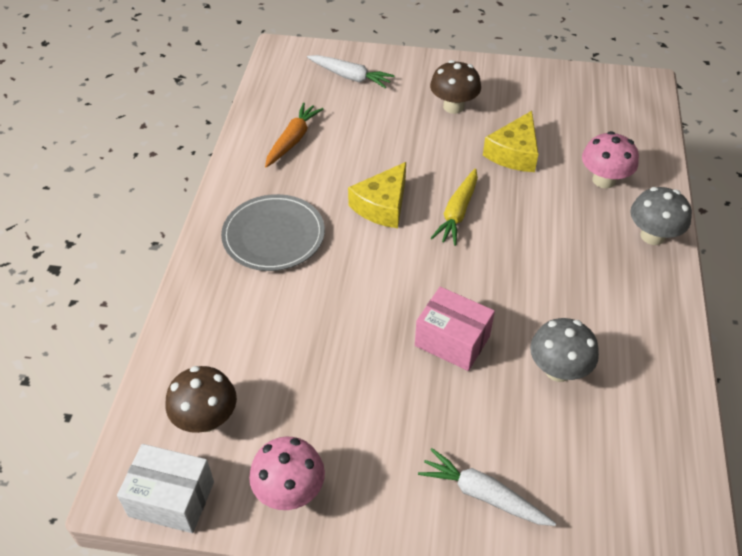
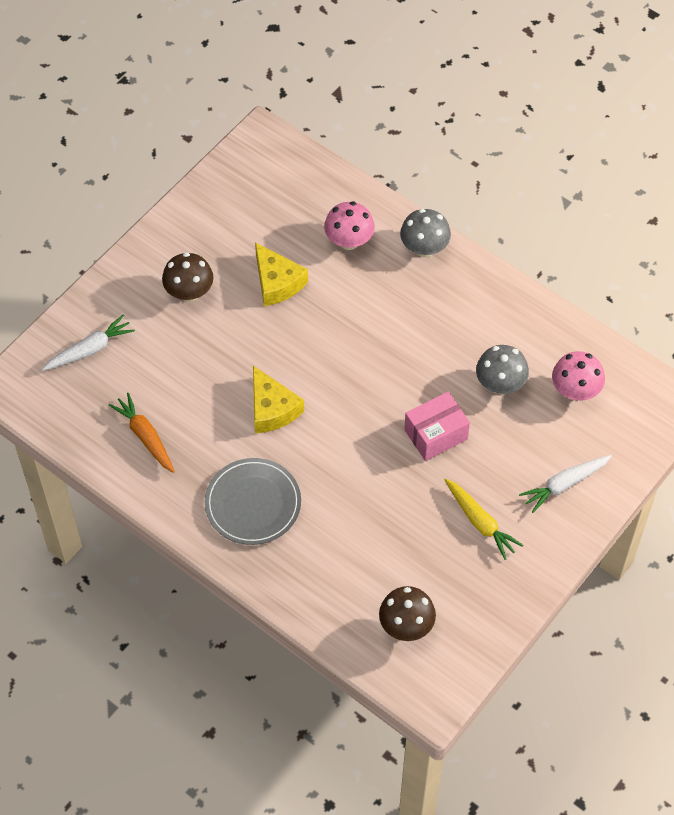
camera: 60 degrees left, 10 degrees up
(171, 498) = (459, 673): white box -> none
(290, 491) = (496, 597): pink mushroom -> pink mushroom (575, 391)
(457, 213) = (316, 361): yellow carrot -> yellow carrot (480, 522)

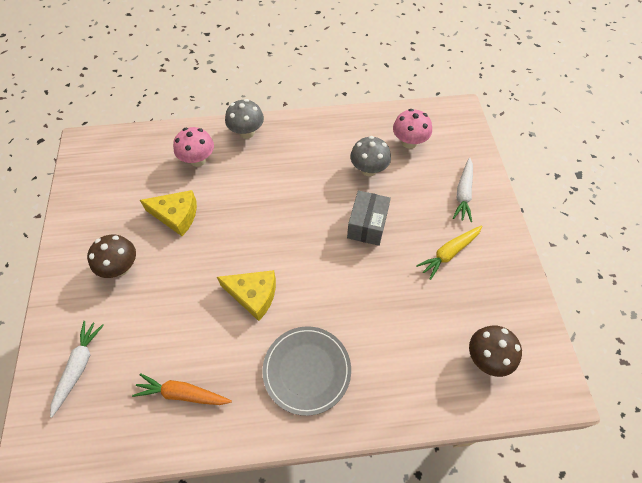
camera: 45 degrees left, 0 degrees up
(435, 434) = (367, 225): pink box -> grey box
(480, 522) = (449, 253): yellow carrot -> yellow carrot turned 135 degrees clockwise

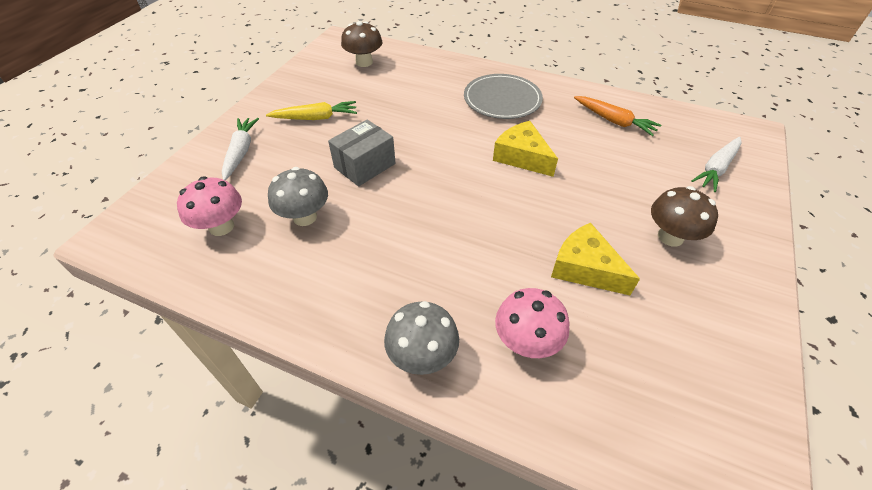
camera: 150 degrees left, 10 degrees down
(463, 194) = (241, 152): white carrot -> white carrot turned 45 degrees counterclockwise

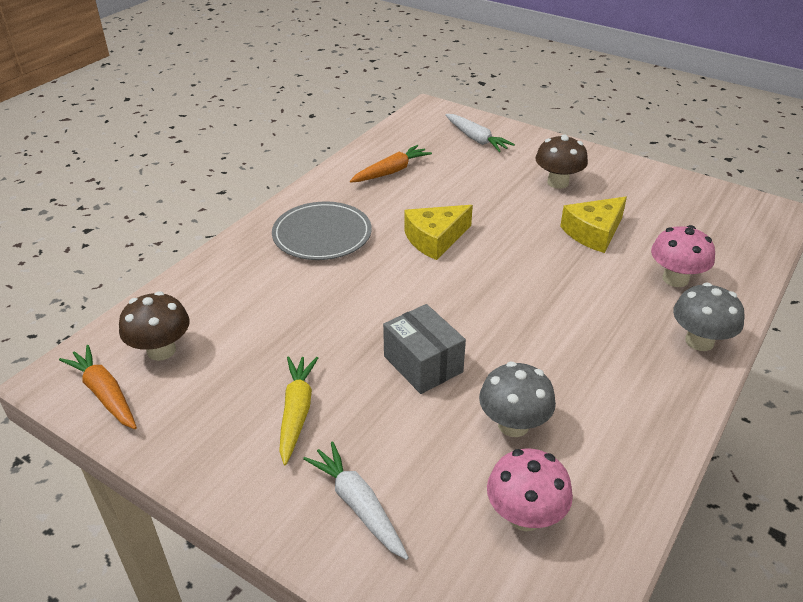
camera: 80 degrees left, 10 degrees down
(241, 152) = (358, 505): white carrot -> white carrot turned 45 degrees clockwise
(328, 53) = (104, 393): none -> orange carrot

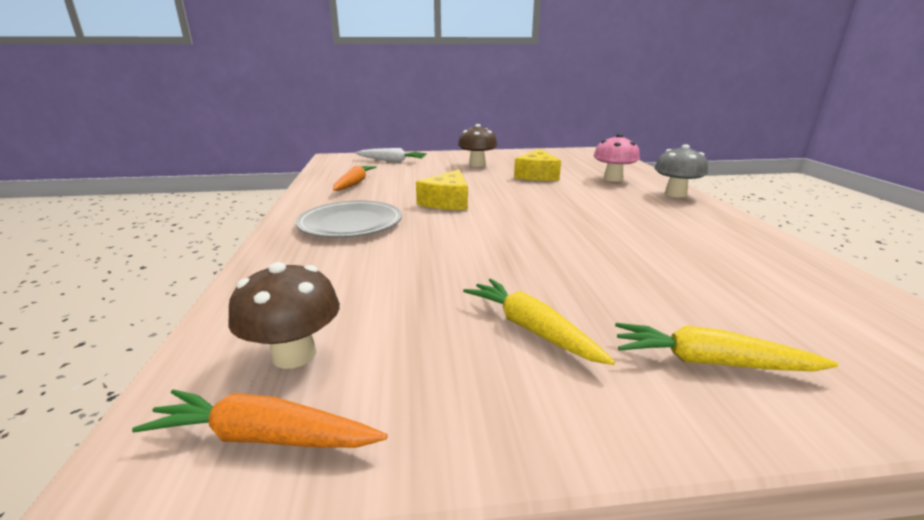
camera: 40 degrees left, 15 degrees down
(358, 505) = (710, 362): white carrot -> yellow carrot
(423, 364) = (565, 257): grey box -> none
(513, 425) = (683, 261): grey mushroom -> none
(525, 516) = (798, 300): pink mushroom -> none

